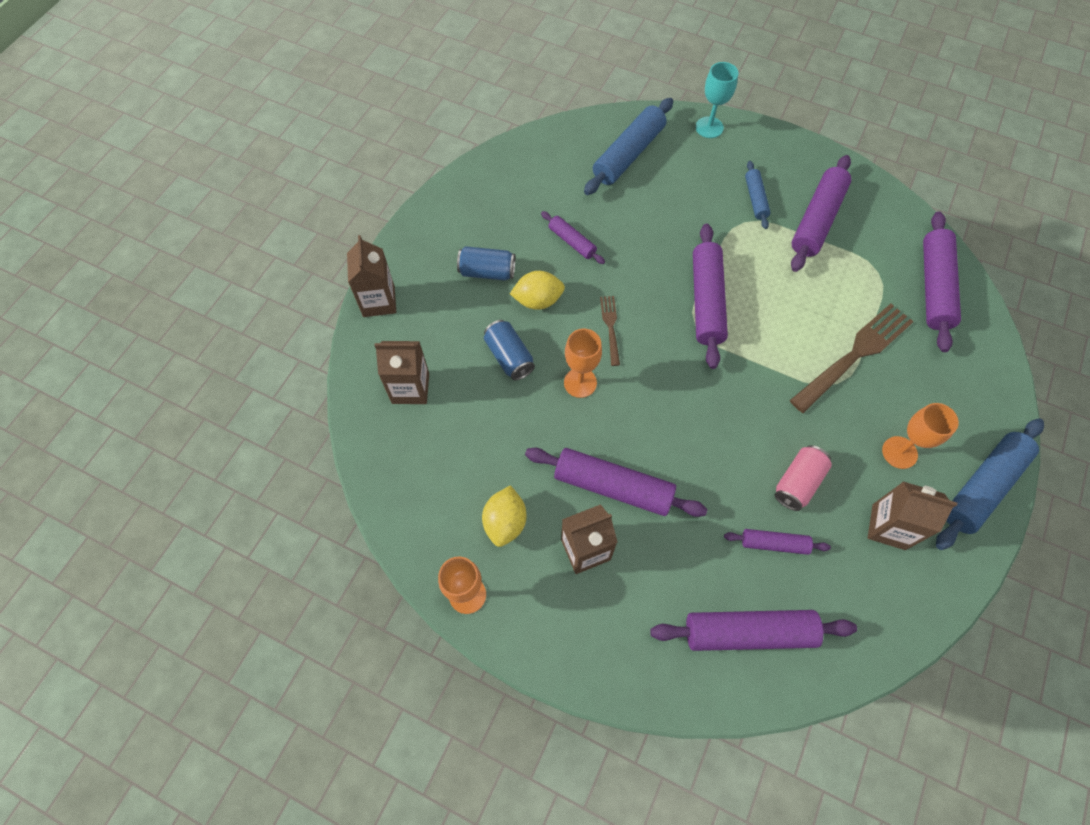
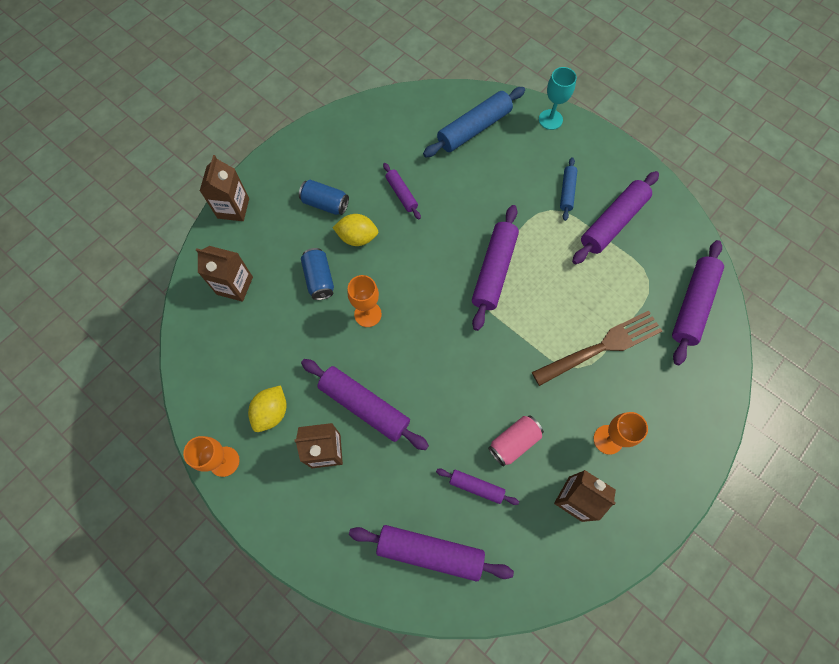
camera: 15 degrees right, 5 degrees up
(610, 327) = (408, 274): brown fork -> none
(982, 487) = (667, 487): blue rolling pin -> none

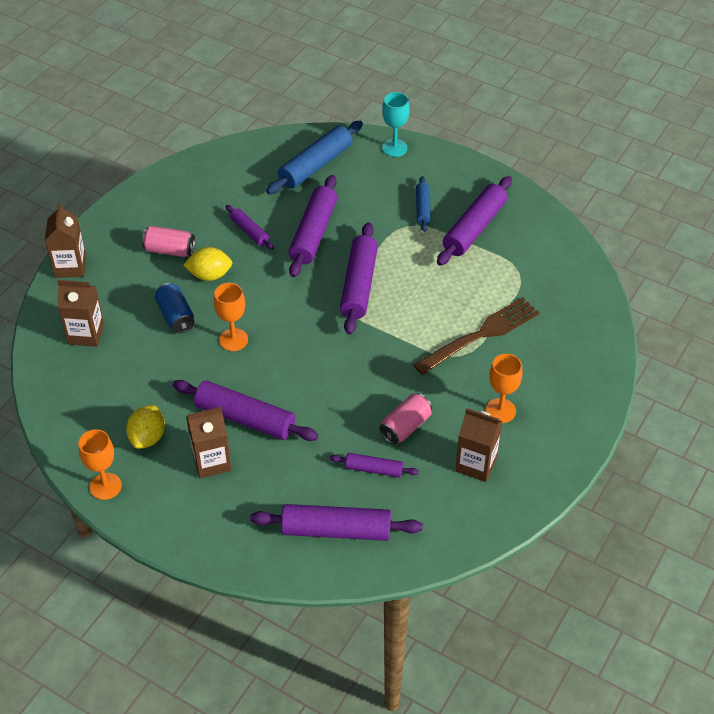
camera: 10 degrees left, 20 degrees down
(325, 203) = (169, 250): blue can -> pink can
(692, 305) = (566, 287): purple rolling pin -> purple rolling pin (313, 233)

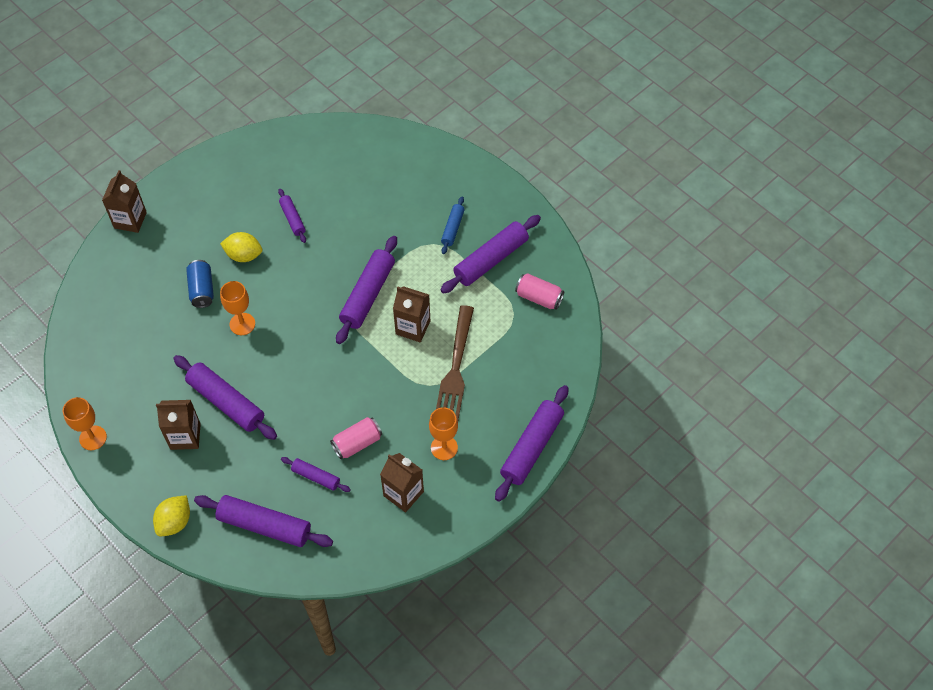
camera: 15 degrees right, 10 degrees up
(86, 334) = (122, 289): brown carton -> brown carton (413, 327)
(147, 437) = (141, 401): yellow lemon -> yellow lemon (175, 522)
(169, 250) = (218, 222): pink can -> pink can (539, 297)
(313, 233) = (347, 233): purple rolling pin -> purple rolling pin (532, 447)
(316, 165) = (374, 163): blue rolling pin -> none
(394, 148) = (451, 159): turquoise goblet -> none
(481, 335) = (455, 369): brown fork -> brown fork turned 120 degrees clockwise

